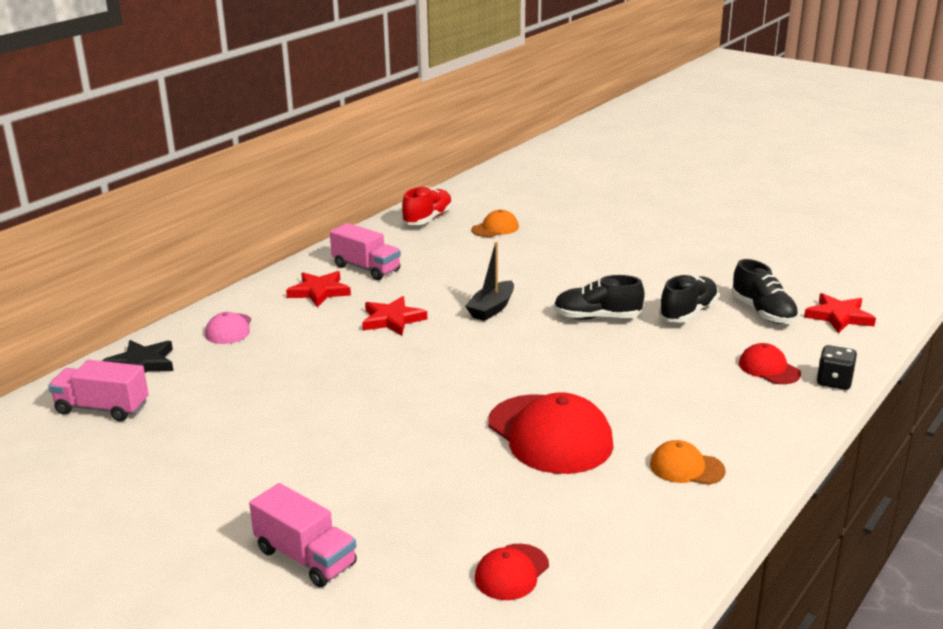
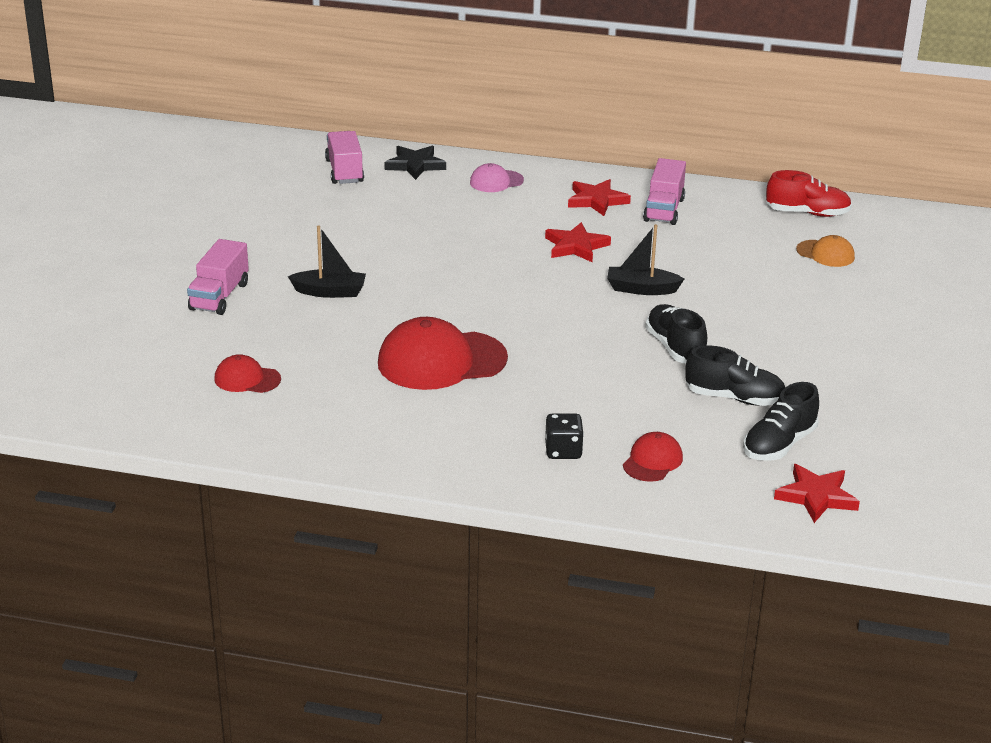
camera: 65 degrees right, 5 degrees up
(362, 473) = (330, 292): none -> black boat
(550, 434) = (441, 361): red cap -> red cap turned 45 degrees clockwise
(686, 467) = (436, 435): orange cap -> none
(834, 381) = (657, 504): black dice -> black dice (563, 451)

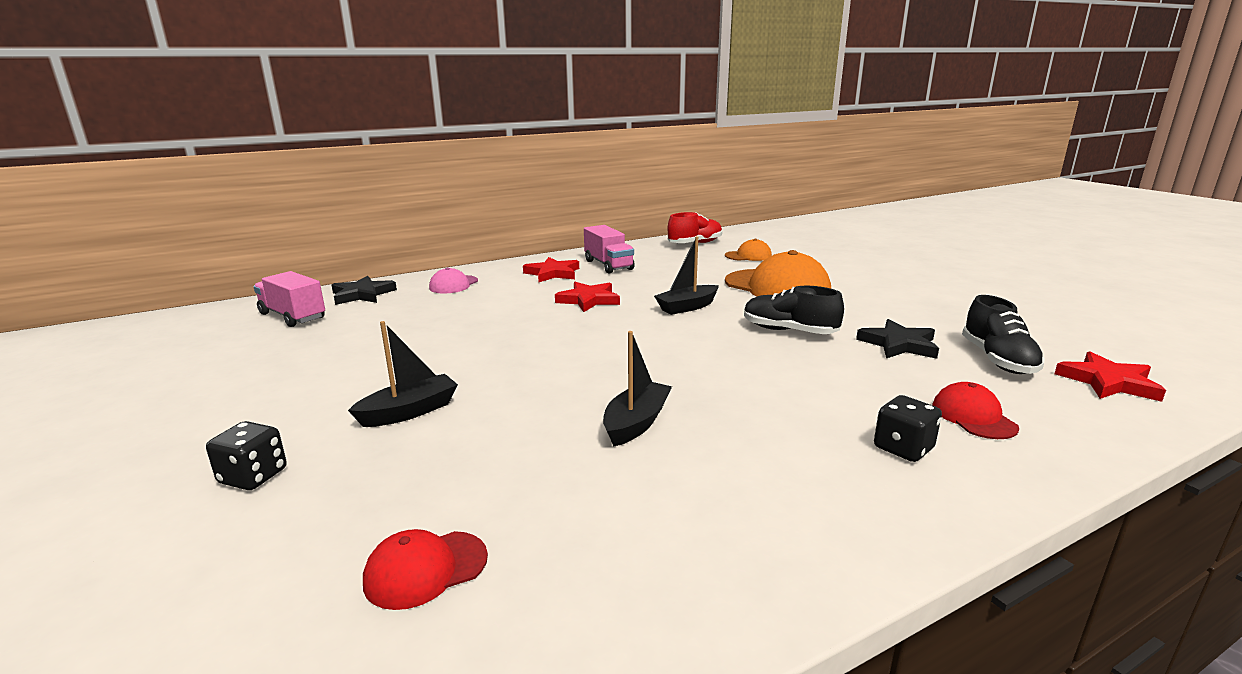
camera: 40 degrees left, 10 degrees down
(219, 296) = (253, 476): pink truck -> black dice
(441, 361) = (636, 423): red cap -> black boat
(734, 398) = (899, 344): black shoe -> black star
(765, 303) = (777, 287): none -> orange cap

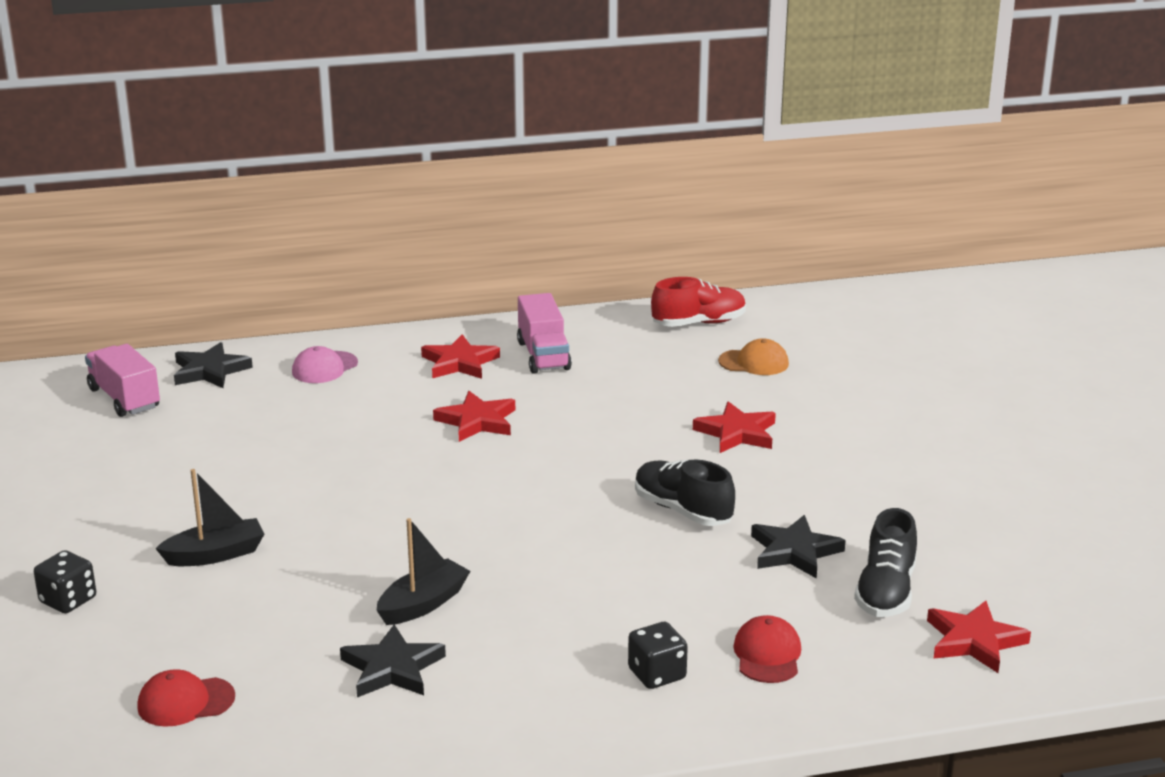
camera: 15 degrees right, 5 degrees up
(648, 486) = (392, 668): none -> black star
(687, 307) = (590, 452): black boat -> none
(777, 287) = (737, 433): orange cap -> red star

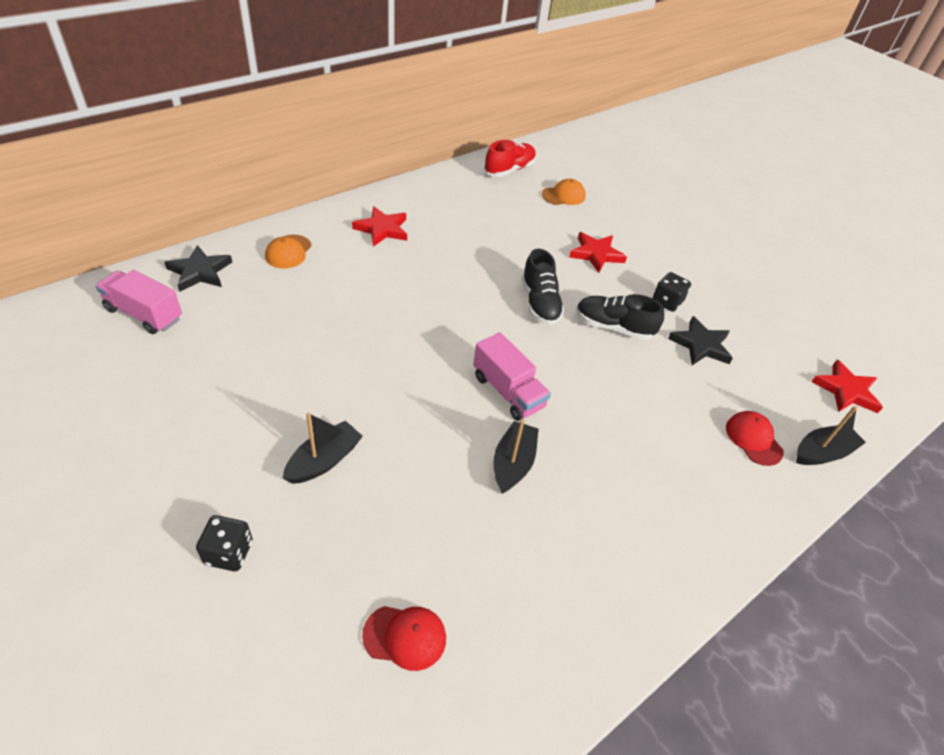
camera: 30 degrees left, 20 degrees up
(185, 702) = (405, 637): red cap -> red cap turned 135 degrees counterclockwise
(324, 368) = (288, 252): pink cap -> orange cap
(392, 668) = (537, 537): black star -> none
(477, 421) = (430, 279): red star -> none
(543, 355) = (433, 213): pink truck -> pink truck (508, 391)
(657, 674) = (706, 480): black dice -> black dice (667, 302)
(857, 689) = (822, 452): none -> black boat
(885, 592) = (772, 364): black shoe -> black shoe (539, 303)

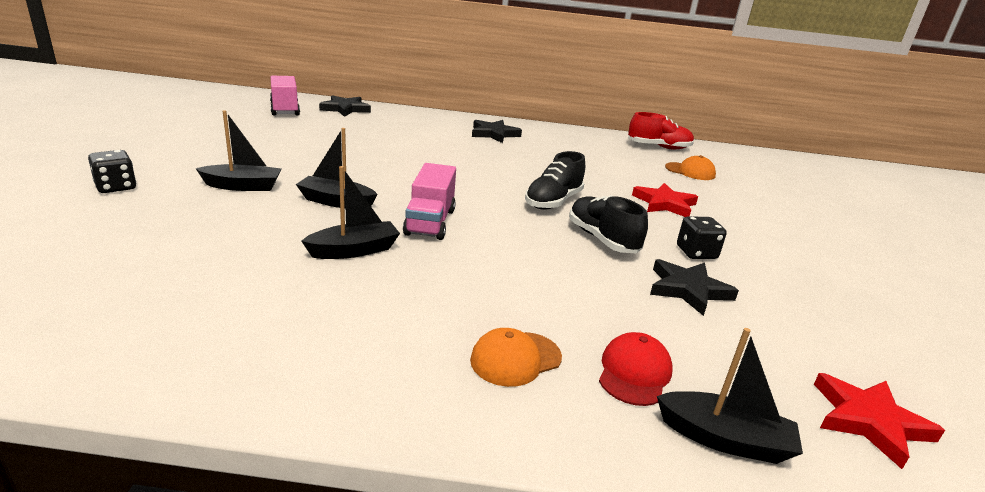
camera: 45 degrees right, 20 degrees down
(288, 252) = (411, 120): orange cap -> orange cap (515, 359)
(382, 229) = (494, 134): red star -> black star
(405, 637) = (97, 270): red cap -> none
(419, 420) = (336, 202): none -> black boat

